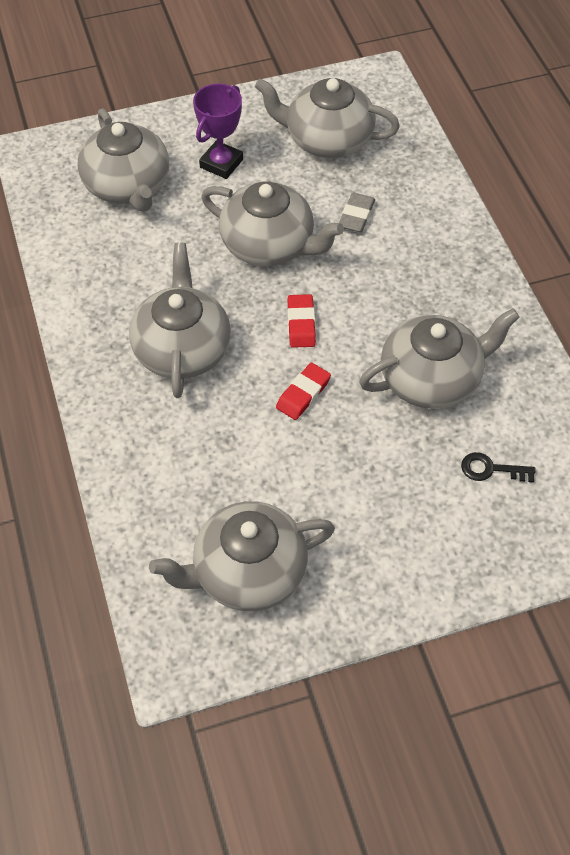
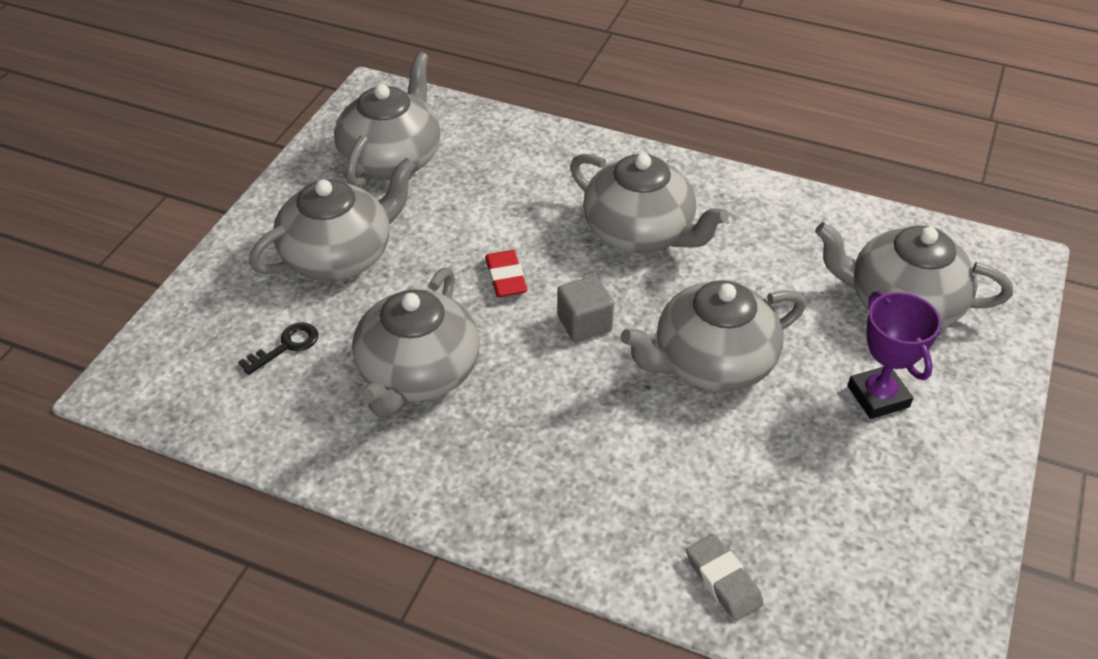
camera: 130 degrees right, 10 degrees down
(301, 324) = (584, 324): red eraser -> grey cube
(327, 140) = (842, 522): grey teapot -> grey teapot (340, 255)
(356, 215) = (686, 463): grey eraser -> grey eraser (723, 580)

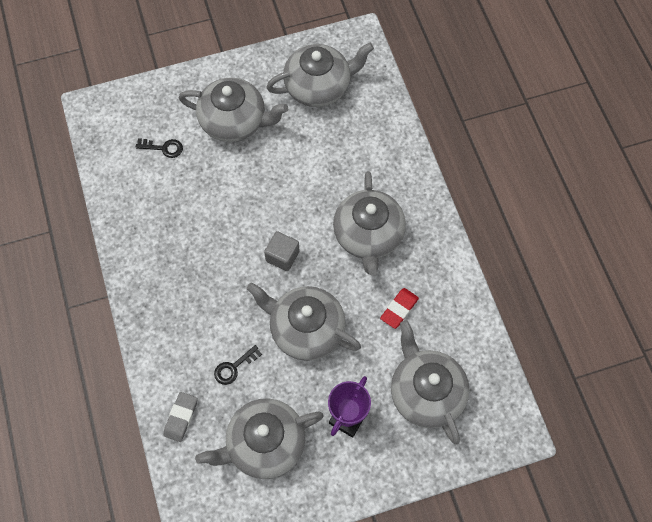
camera: 50 degrees right, 20 degrees up
(418, 374) = (192, 212): grey teapot -> grey teapot (264, 444)
(506, 277) = (282, 200): red eraser -> red eraser (399, 309)
(698, 470) = (234, 367): none -> black key

